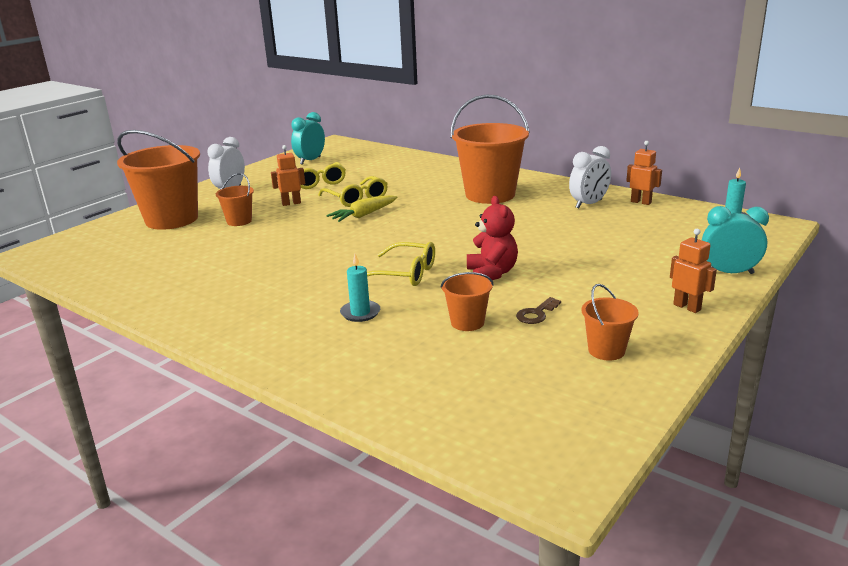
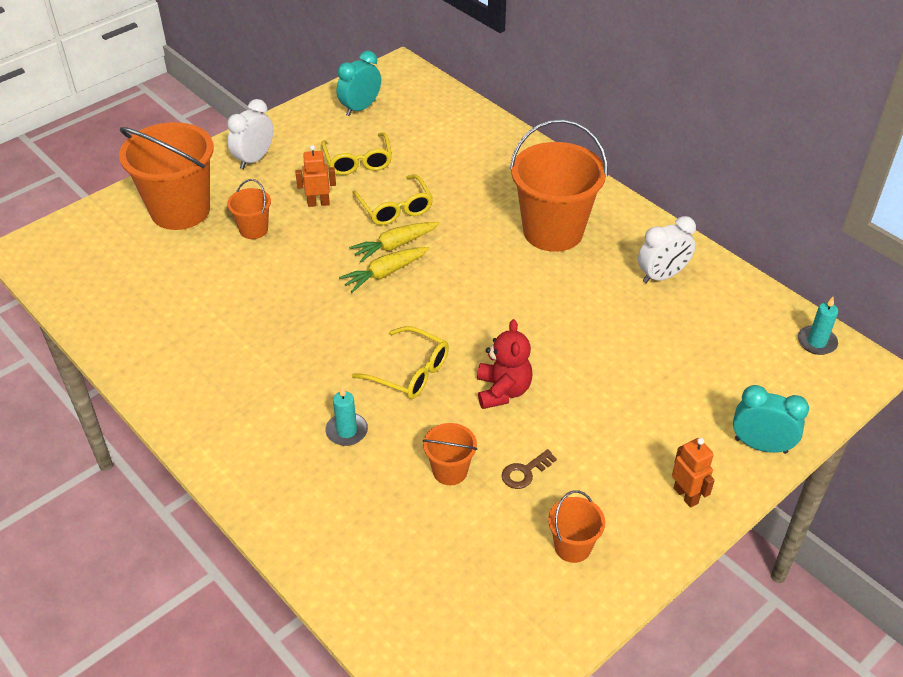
camera: 10 degrees right, 20 degrees up
(361, 228) = (385, 273): none -> yellow carrot
(641, 202) = (725, 284): orange robot -> none

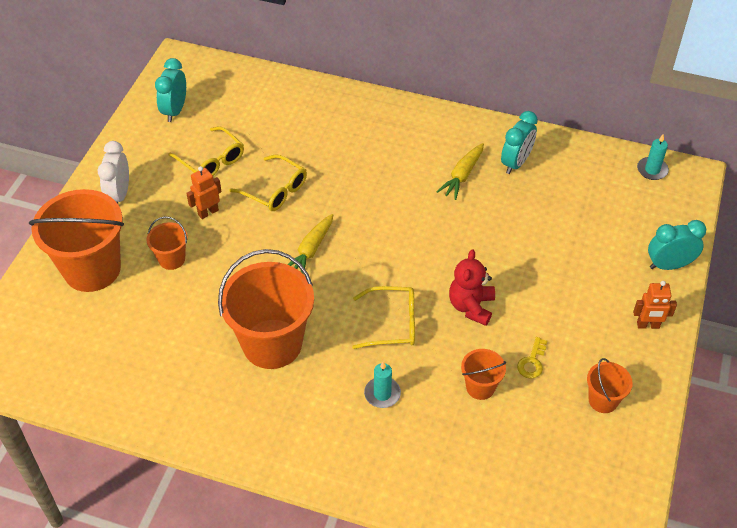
camera: 30 degrees left, 5 degrees up
(395, 246) = (300, 223): yellow carrot -> yellow carrot (462, 176)
(503, 391) = (471, 306): red teddy bear -> red teddy bear turned 135 degrees counterclockwise
(525, 472) = (532, 362): brown key -> yellow key
(553, 231) = (412, 159): orange bucket -> orange bucket (272, 344)
(662, 276) = (516, 163): white clock -> turquoise clock
(686, 495) = (648, 325): orange robot -> orange robot turned 150 degrees clockwise

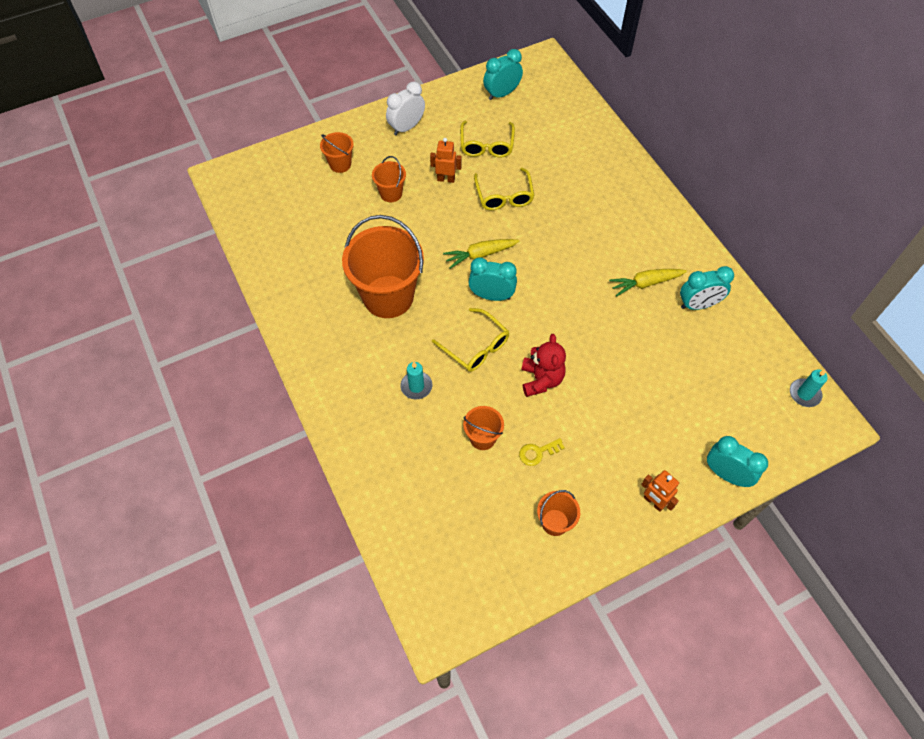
camera: 45 degrees right, 10 degrees up
(92, 269) = (340, 164): orange bucket -> orange bucket, size x0.47
(358, 275) = (491, 296): none -> turquoise clock
(471, 306) = (541, 379): red teddy bear -> red teddy bear turned 120 degrees clockwise

